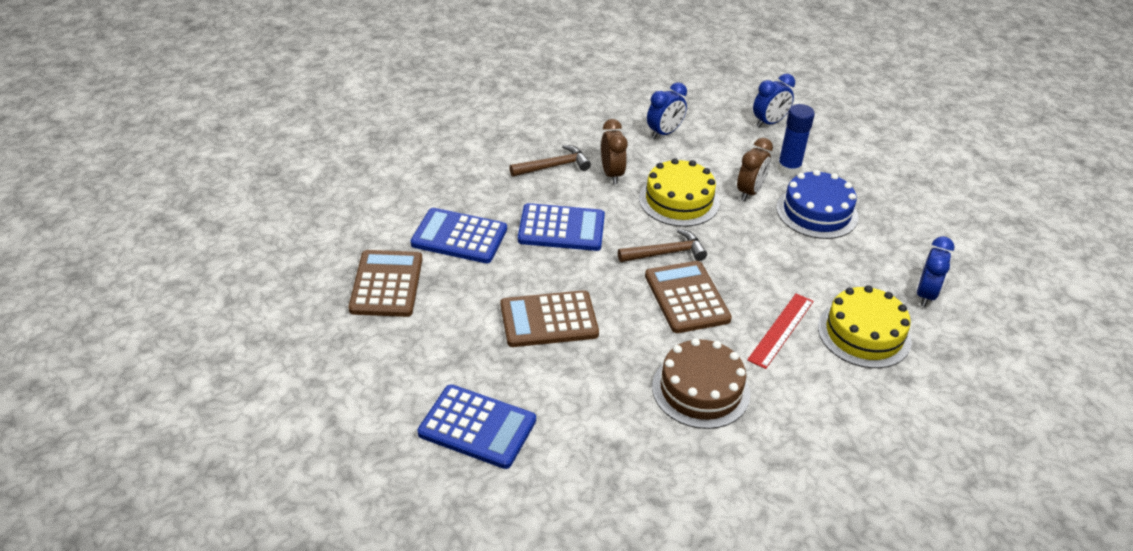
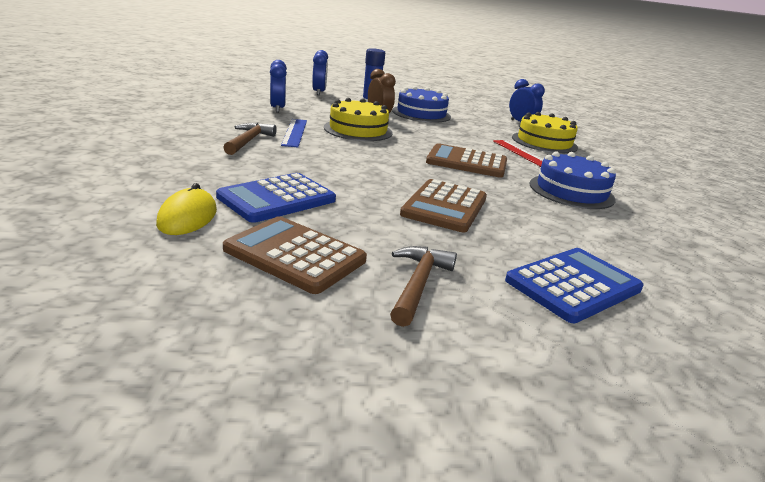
camera: 60 degrees left, 15 degrees down
(389, 220) = (187, 217): none -> yellow mouse
(561, 228) = (332, 164): blue calculator -> none
(612, 174) = (294, 132): brown clock -> blue ruler
(666, 253) = (410, 151): brown hammer -> brown hammer (418, 284)
(700, 390) = (571, 191): brown cake -> blue cake

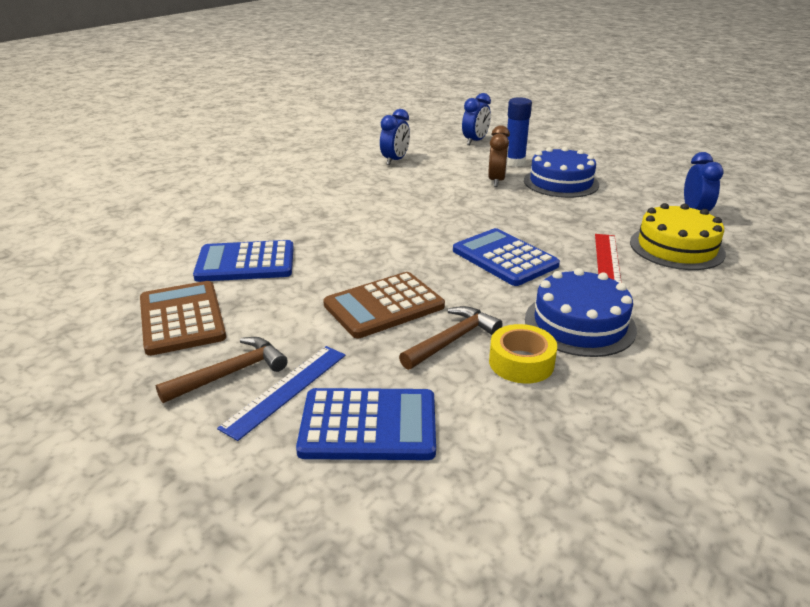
camera: 40 degrees right, 5 degrees up
(187, 217) = (159, 265): yellow mouse -> none
(248, 141) = (311, 197): brown hammer -> brown hammer (452, 340)
(294, 132) = (369, 192): blue ruler -> blue ruler (285, 390)
(358, 130) = (441, 197): yellow cake -> none
(467, 162) = (504, 258): brown calculator -> blue calculator
(582, 220) = (521, 362): none -> yellow tape

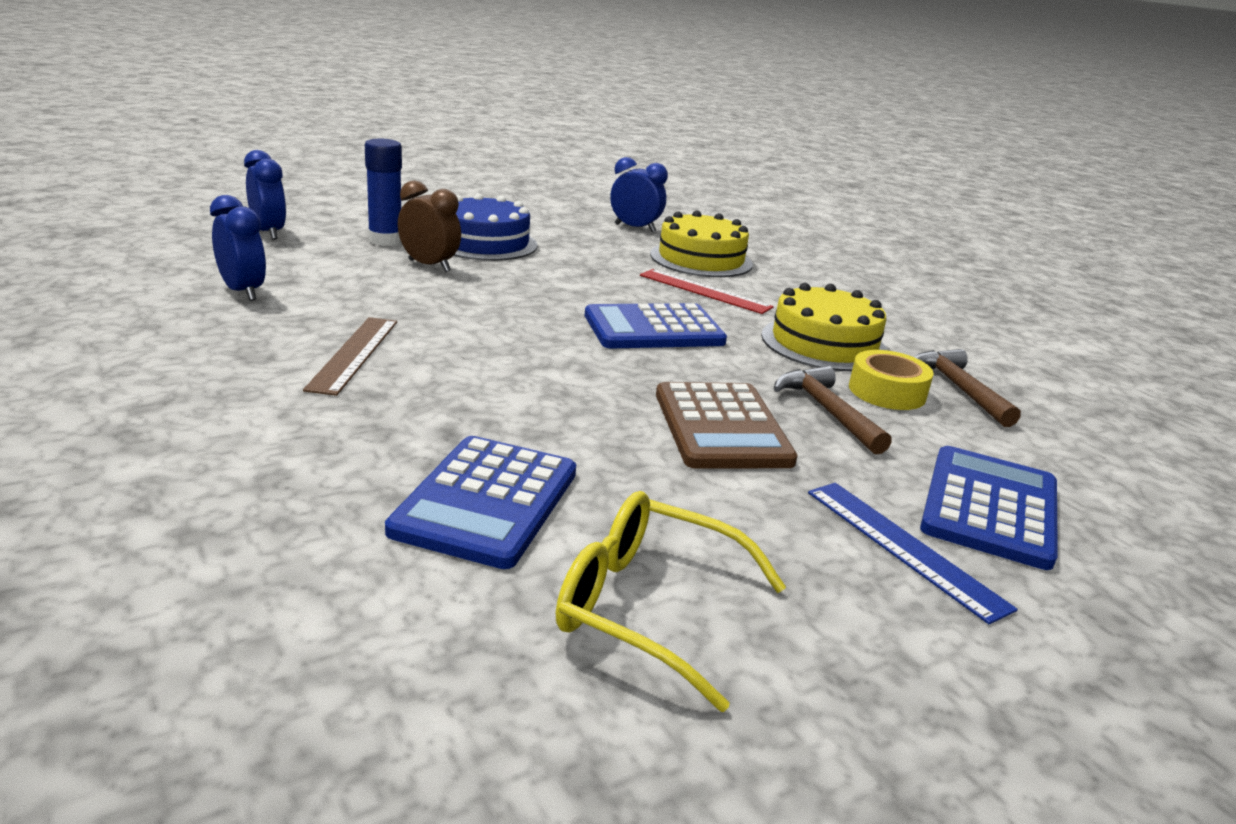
camera: 70 degrees left, 5 degrees down
(182, 318) = (647, 607): brown calculator -> yellow glasses
(230, 373) = (848, 587): brown hammer -> brown hammer (959, 389)
(359, 199) = (354, 354): none -> brown ruler
(579, 324) = (824, 344): blue cake -> yellow cake

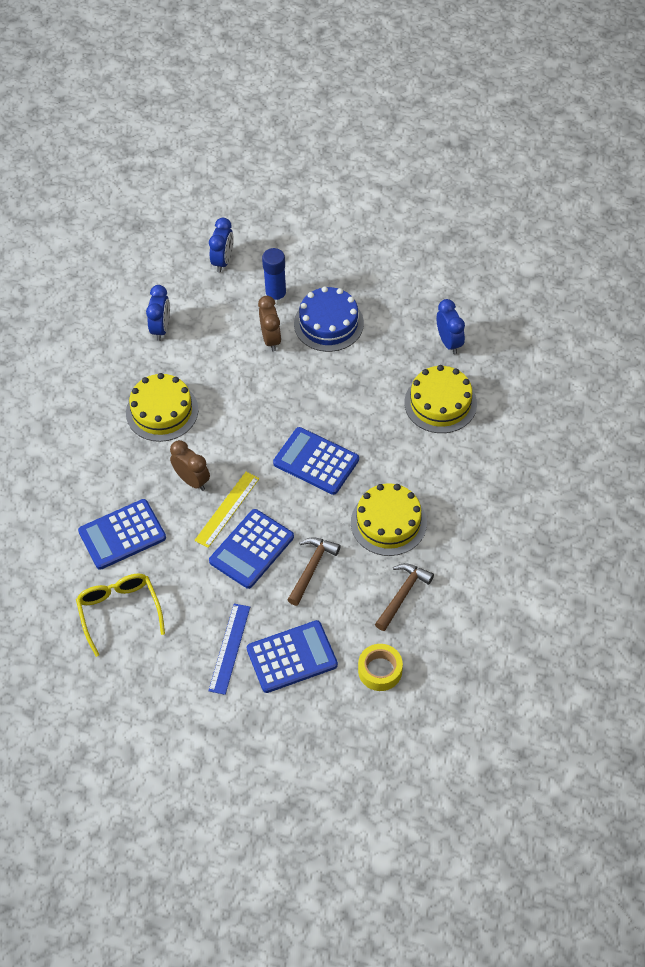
camera: 50 degrees right, 30 degrees up
(354, 354) = (162, 411): brown ruler -> yellow cake
(514, 398) = (192, 480): none -> brown clock
(616, 405) = (227, 509): none -> yellow ruler
(704, 291) = (393, 440): red ruler -> none
(721, 427) = (251, 549): brown calculator -> blue calculator
(887, 392) = (361, 574): yellow tape -> yellow tape (380, 670)

